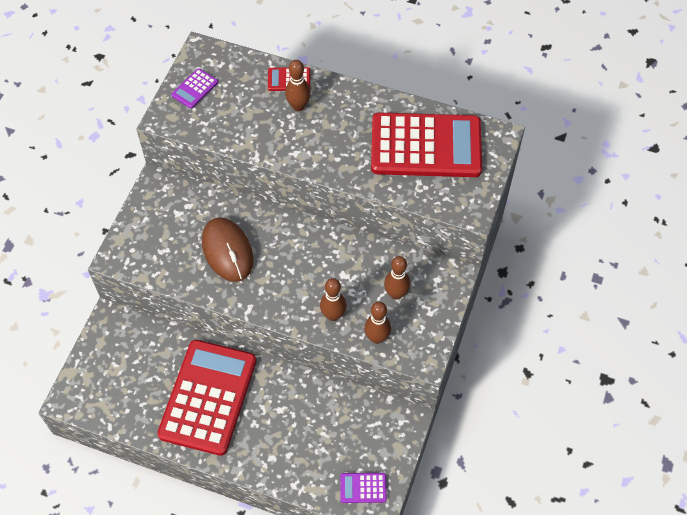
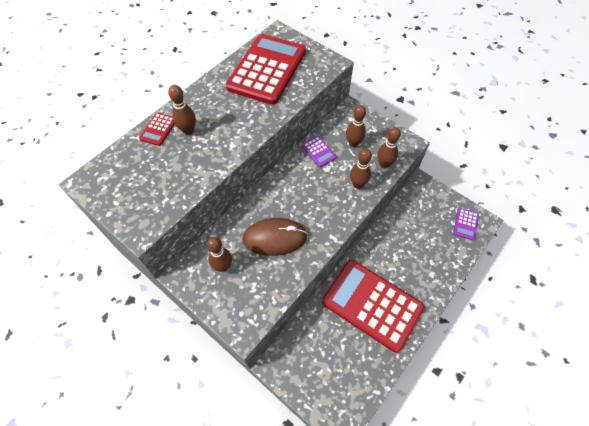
camera: 70 degrees left, 0 degrees up
(177, 215) = (223, 266): none -> brown bowling pin
(195, 89) = (124, 197): purple calculator -> purple calculator (319, 151)

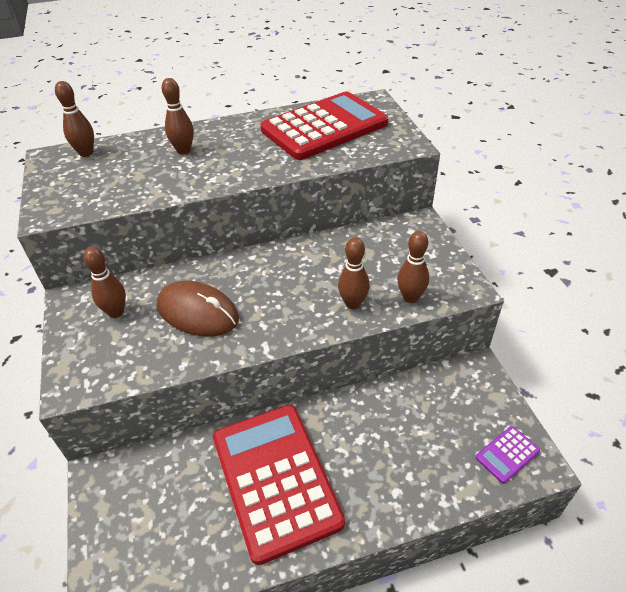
camera: 35 degrees right, 15 degrees down
(158, 129) = (157, 139): red calculator -> none
(319, 151) = (336, 248): purple calculator -> none
(353, 143) = (389, 258): brown bowling pin -> brown bowling pin (86, 153)

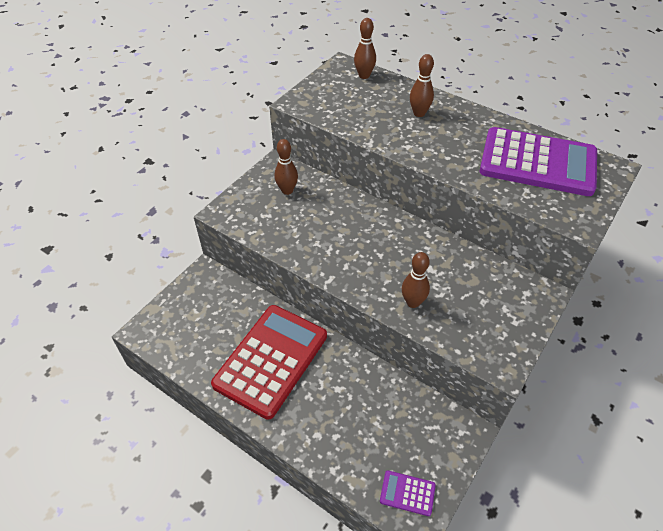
camera: 50 degrees right, 5 degrees up
(198, 312) = (324, 227): brown mouse -> none
(324, 127) = (537, 162): red calculator -> purple calculator
(410, 297) = (454, 333): brown bowling pin -> none

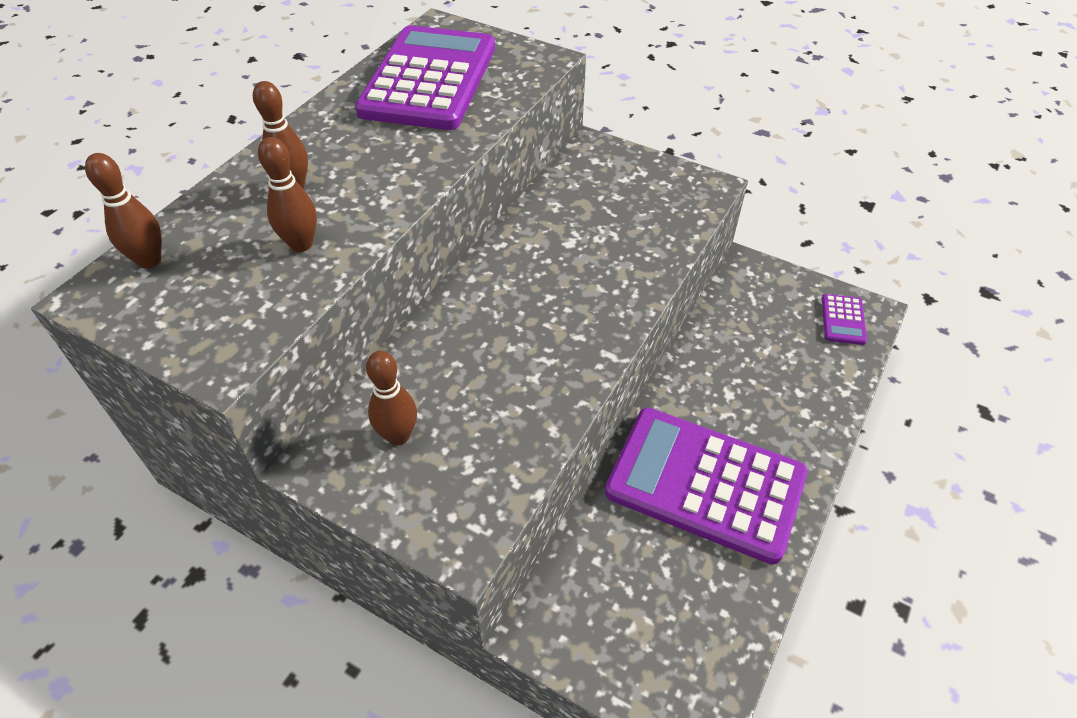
camera: 95 degrees left, 0 degrees up
(271, 360) = (705, 484): red calculator -> purple calculator
(413, 302) = (634, 261): brown bowling pin -> brown bowling pin (301, 244)

